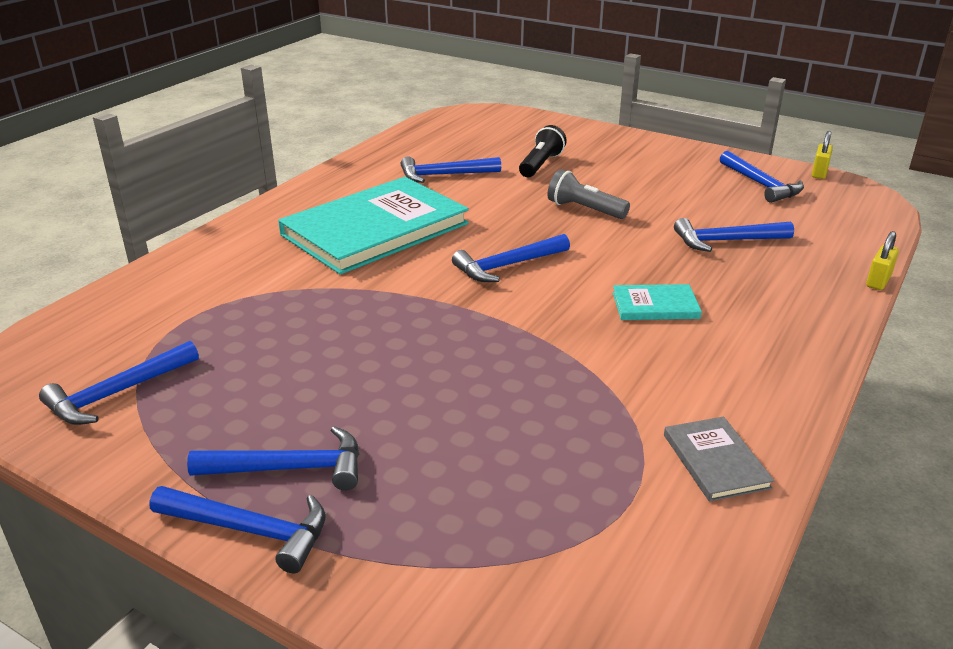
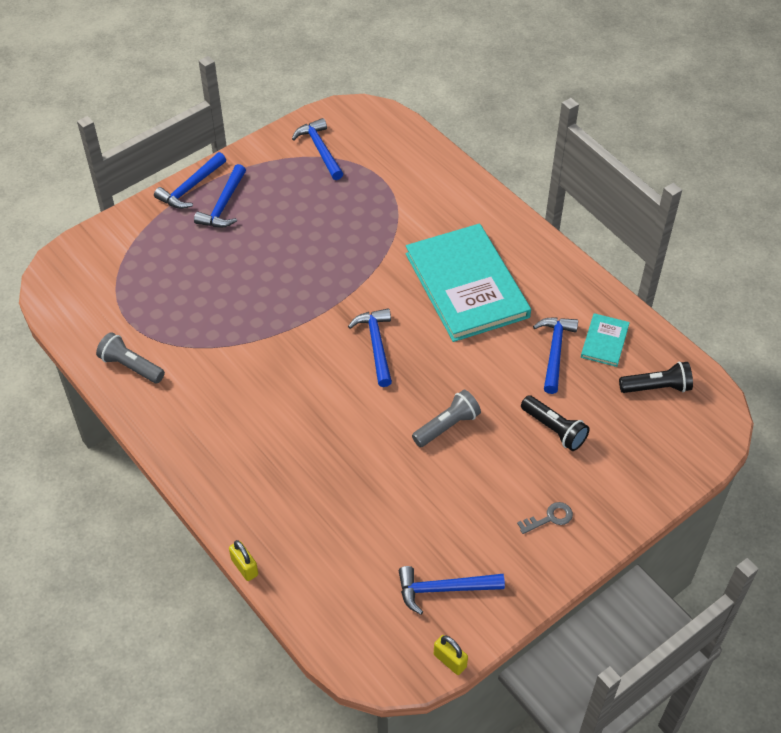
camera: 110 degrees right, 20 degrees up
(455, 133) = (657, 387): none -> black flashlight
(638, 155) = (549, 518): none -> grey key
(655, 305) = (284, 408): turquoise book -> turquoise book (604, 341)
(715, 461) = (131, 366): grey book -> grey flashlight
(726, 241) = (351, 499): blue hammer -> none

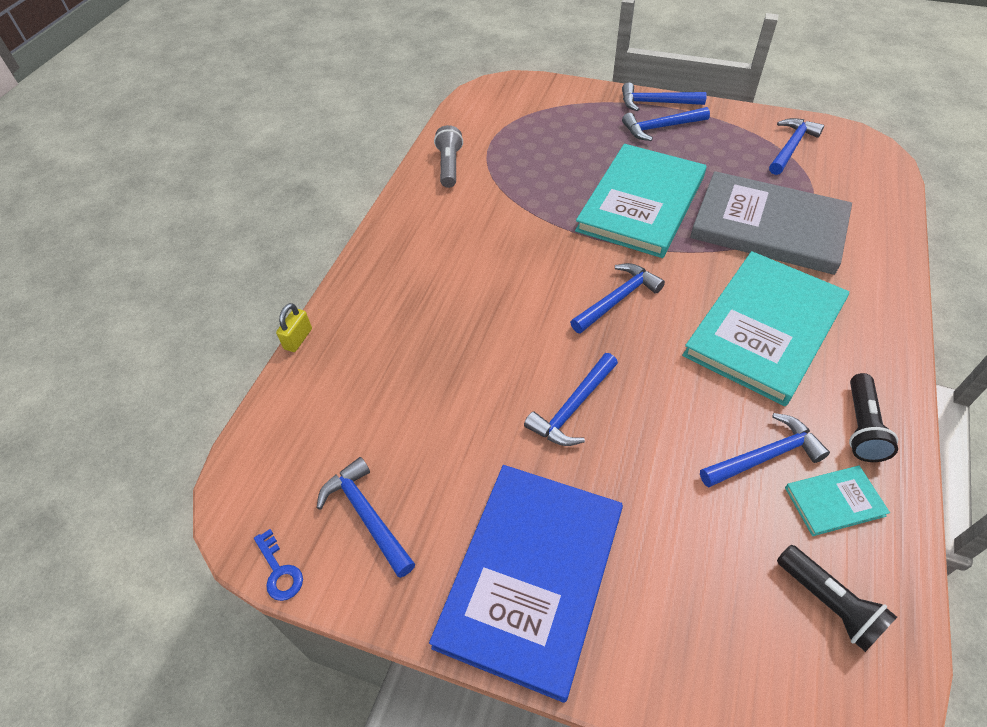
camera: 60 degrees right, 0 degrees up
(296, 272) = (641, 203): none -> turquoise book
(384, 219) = (768, 226): none -> grey book
(447, 426) = (573, 407): grey flashlight -> blue hammer
(450, 660) = (279, 571): yellow padlock -> blue key
(549, 518) = (531, 577): grey key -> blue book
(554, 429) = (658, 514): black flashlight -> black flashlight (861, 427)

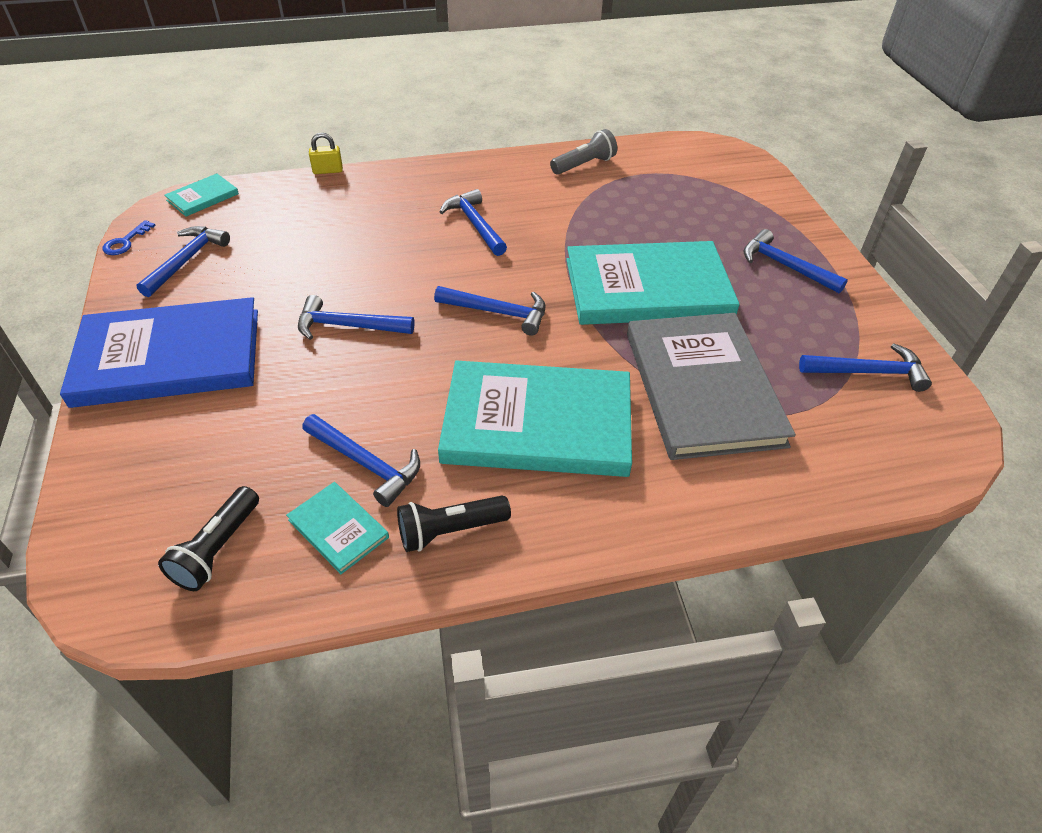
camera: 55 degrees right, 5 degrees down
(250, 466) = (202, 197): none -> turquoise book
(656, 103) = (825, 251): blue hammer -> blue hammer (475, 224)

